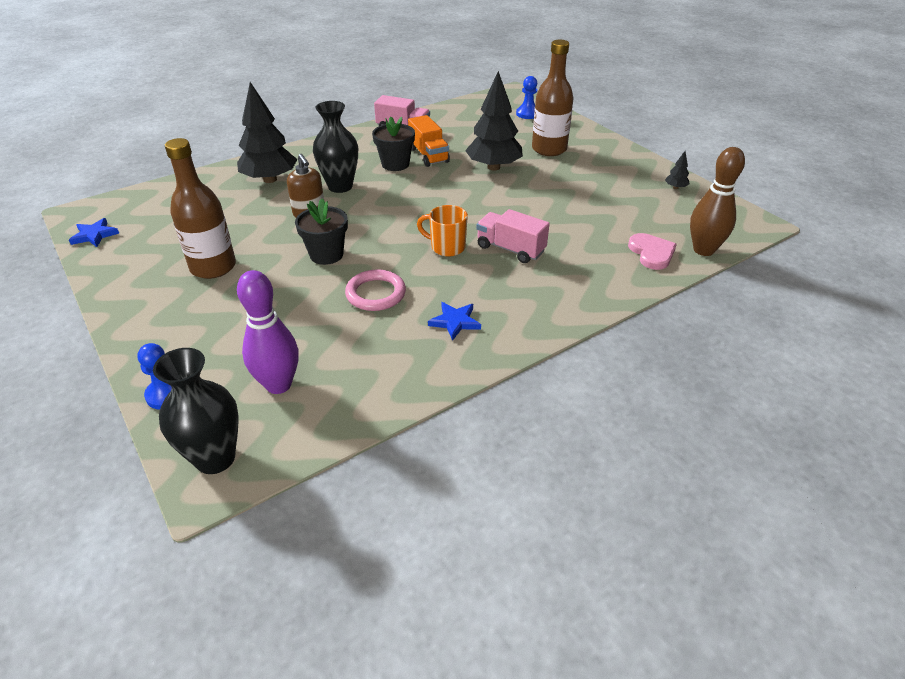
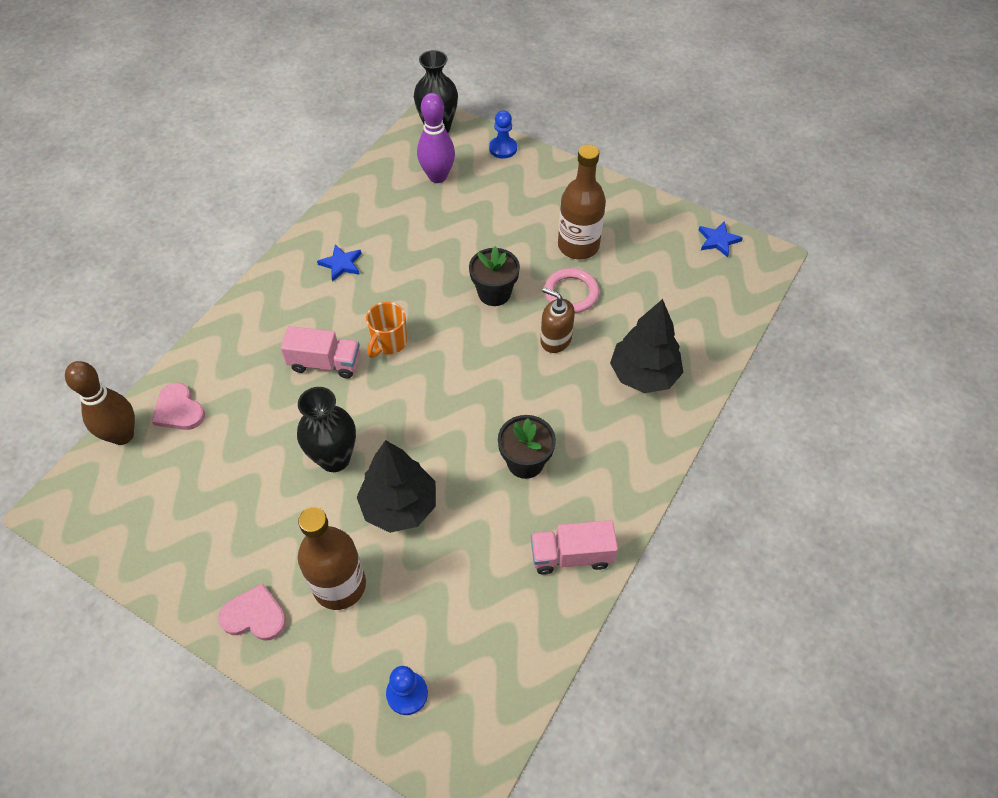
camera: 155 degrees right, 15 degrees up
(340, 186) = (557, 393): black vase -> black vase (334, 458)
(376, 294) = (421, 268): pink ring -> pink ring (571, 293)
(428, 155) = (496, 500): orange truck -> none
(446, 247) = (388, 342): orange mug -> orange mug turned 120 degrees clockwise
(606, 151) = (254, 615): none -> pink heart
(675, 187) = (151, 552): black tree -> none

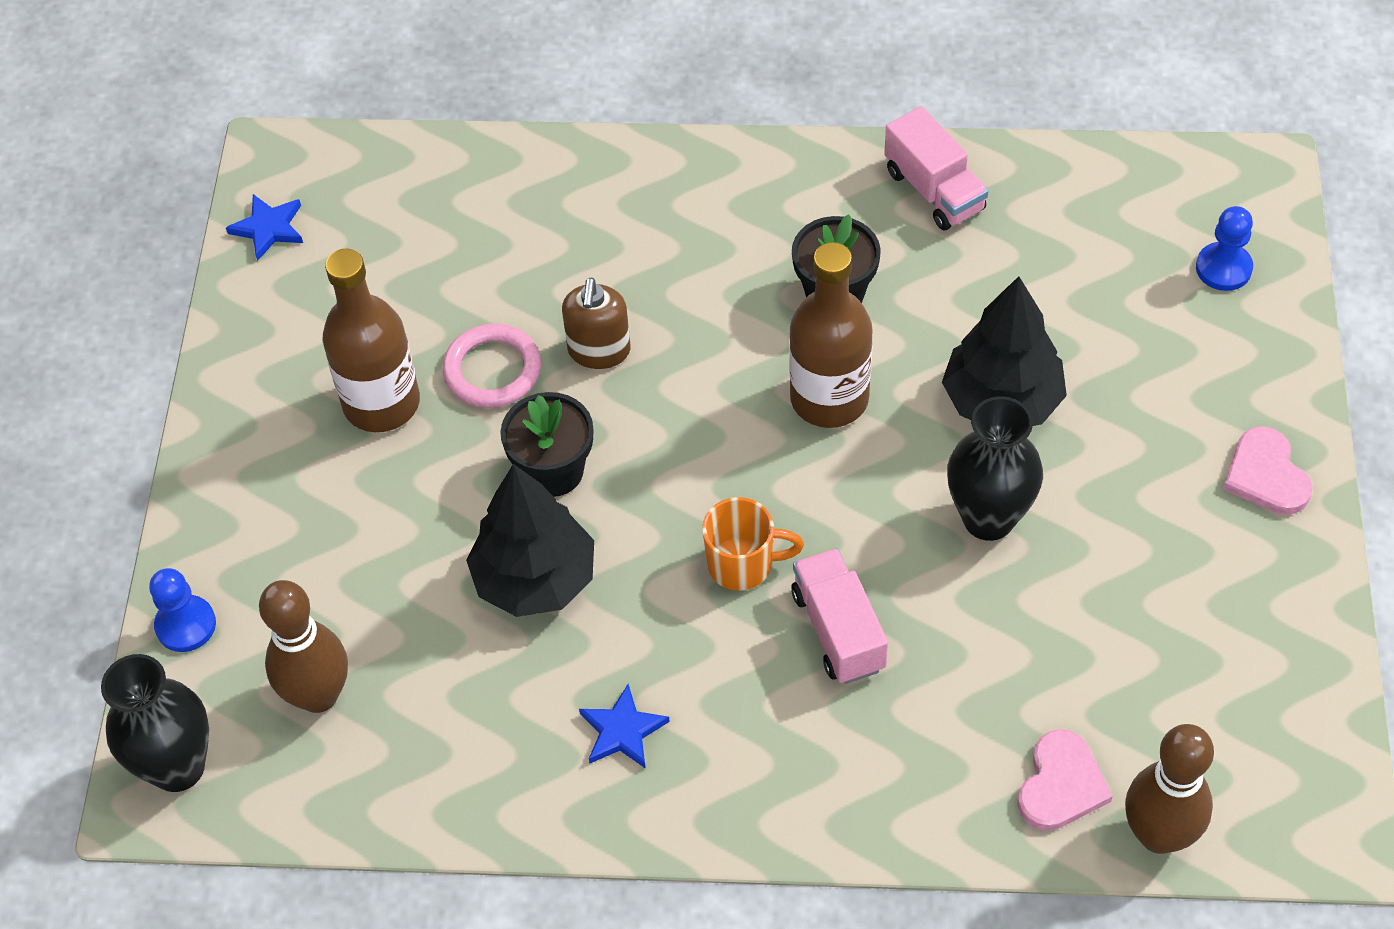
camera: 115 degrees left, 0 degrees up
(339, 585) = (1156, 406): brown bottle -> brown bottle (829, 398)
(437, 176) = (318, 695): purple bowling pin -> brown bowling pin
(644, 375) = (598, 223): black tree -> black tree (535, 579)

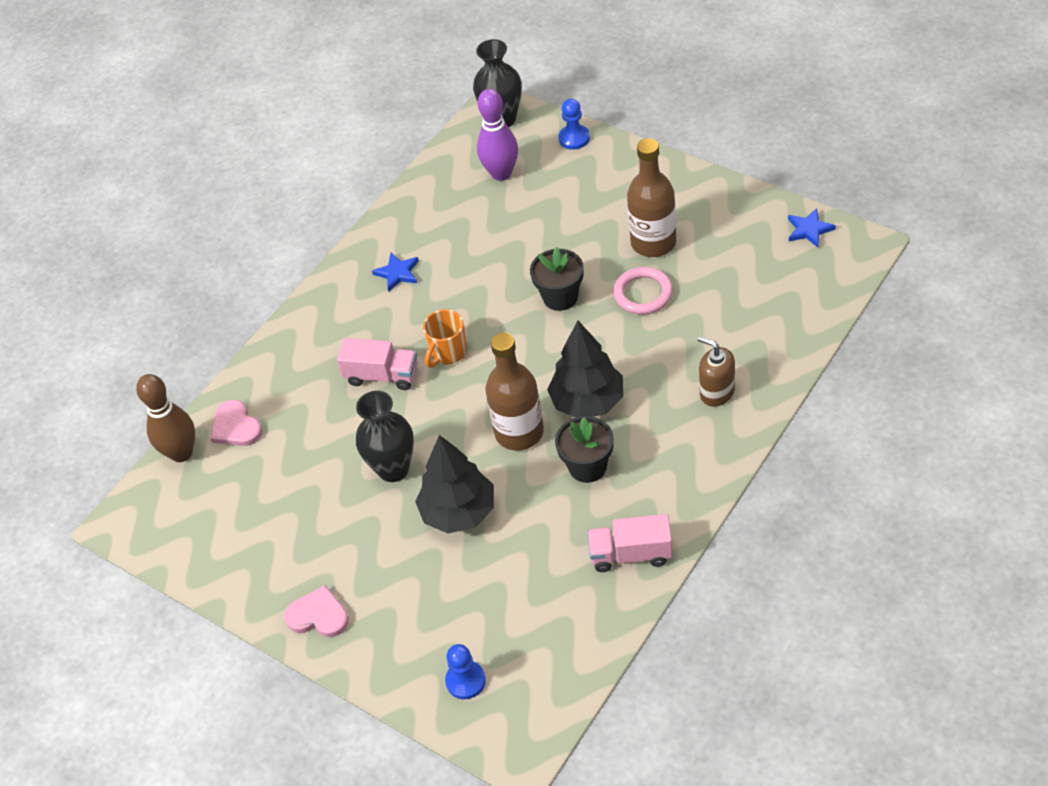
camera: 125 degrees right, 5 degrees down
(318, 695) = (501, 173): brown bowling pin -> purple bowling pin
(535, 579) = (502, 268): black tree -> black tree (588, 401)
(599, 350) = (624, 343): brown soap dispenser -> brown soap dispenser (716, 392)

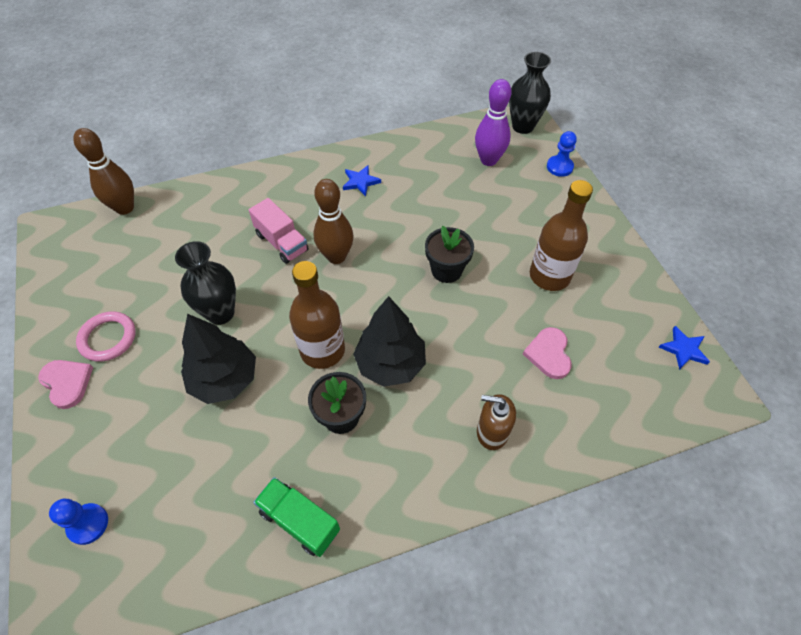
camera: 30 degrees right, 5 degrees up
(236, 427) = (169, 213): pink heart -> pink heart (549, 354)
(448, 352) = (336, 256): orange mug -> brown bowling pin
(631, 554) = (300, 521): pink truck -> green truck
(643, 293) = (507, 309): pink ring -> pink ring (108, 338)
(716, 392) = (492, 432): brown soap dispenser -> brown soap dispenser turned 60 degrees counterclockwise

